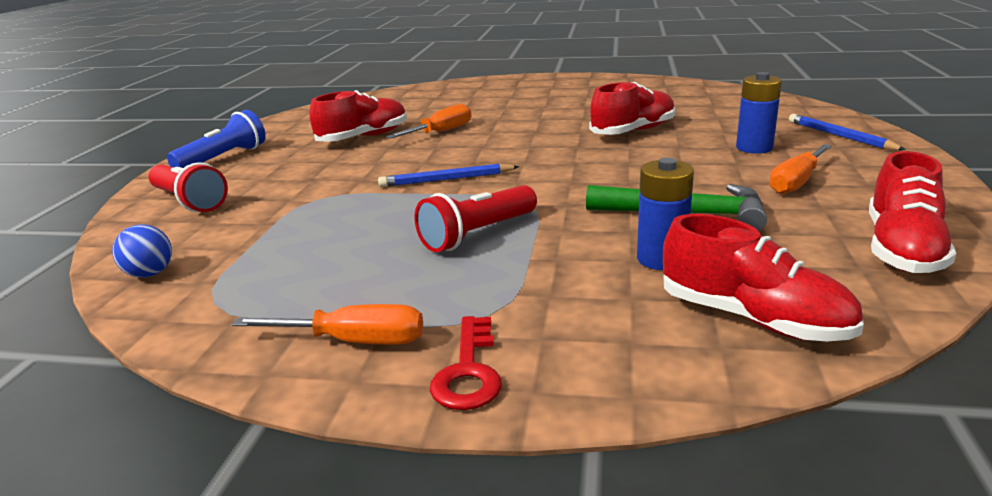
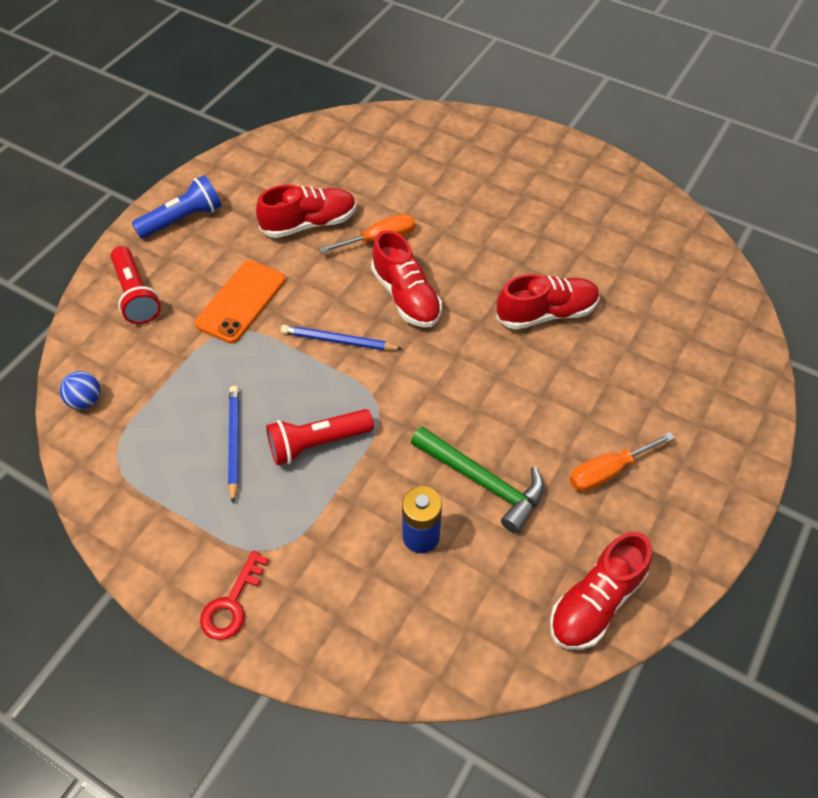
camera: 20 degrees right, 30 degrees up
(319, 182) = (241, 302): none -> orange phone
(353, 341) = (182, 542): orange screwdriver -> none
(753, 319) = (427, 631): red shoe -> red shoe (406, 296)
(754, 148) = (625, 395): blue battery -> none
(840, 136) = (721, 406): blue pencil -> blue pencil (234, 442)

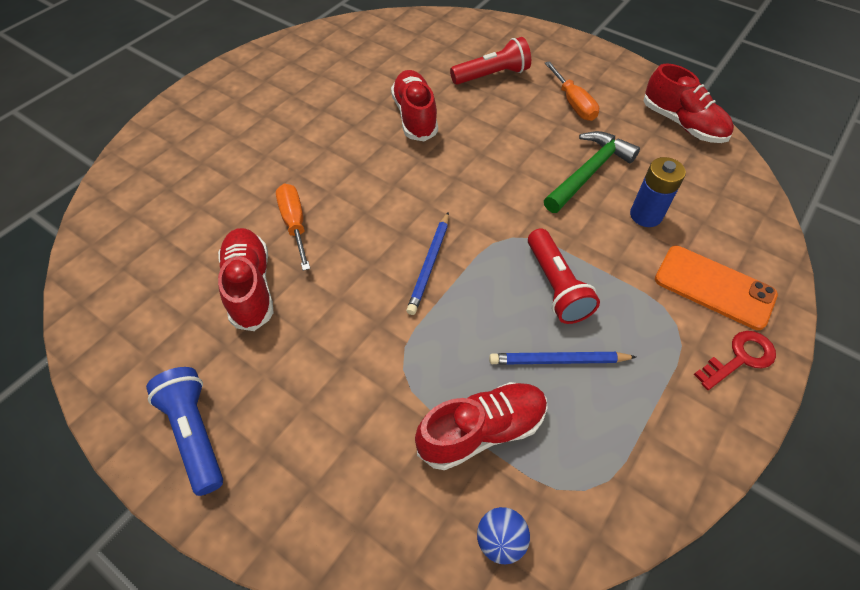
camera: 85 degrees left, 0 degrees up
(136, 295) = (325, 487): red flashlight -> red flashlight (492, 75)
(232, 603) = (740, 358): red key -> red key turned 60 degrees counterclockwise
(241, 302) = (359, 357): orange phone -> orange phone (714, 287)
(406, 296) = (378, 207): red shoe -> red shoe (481, 431)

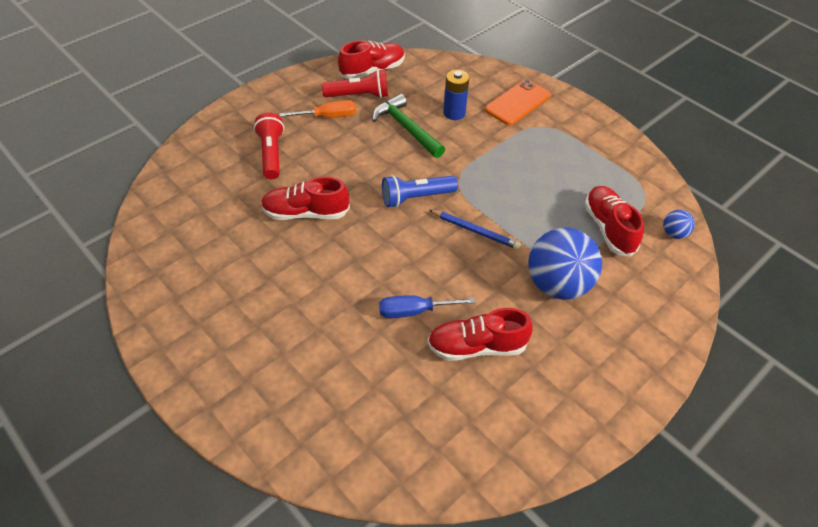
camera: 80 degrees left, 5 degrees down
(195, 433) = (606, 386): blue flashlight -> blue flashlight (416, 198)
(295, 224) = (414, 311): orange screwdriver -> blue screwdriver
(356, 365) = (557, 285): none -> blue ball
(556, 286) = (506, 170): red flashlight -> red flashlight (359, 95)
(558, 360) = (562, 183): blue pencil -> none
(740, 358) = (568, 109): red key -> none

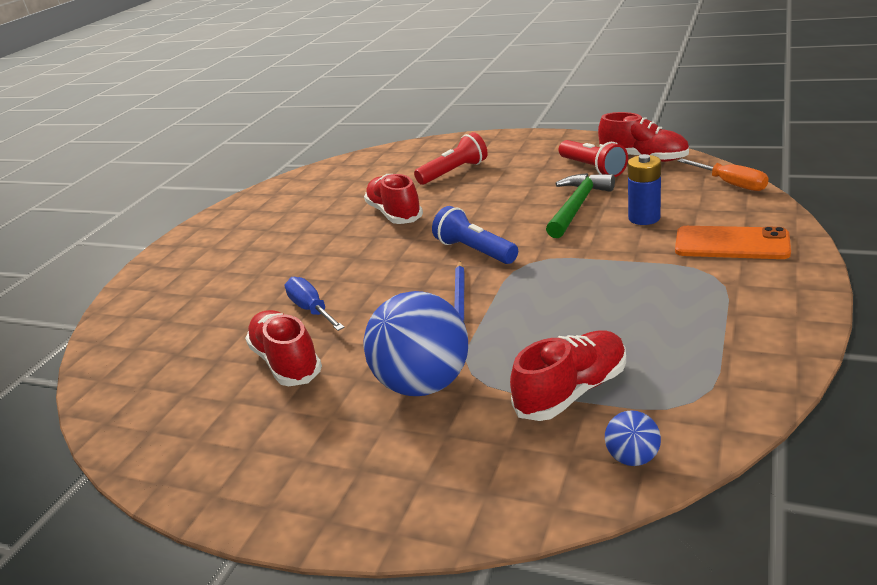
camera: 70 degrees right, 20 degrees down
(328, 116) = (538, 170): orange screwdriver -> orange screwdriver (730, 184)

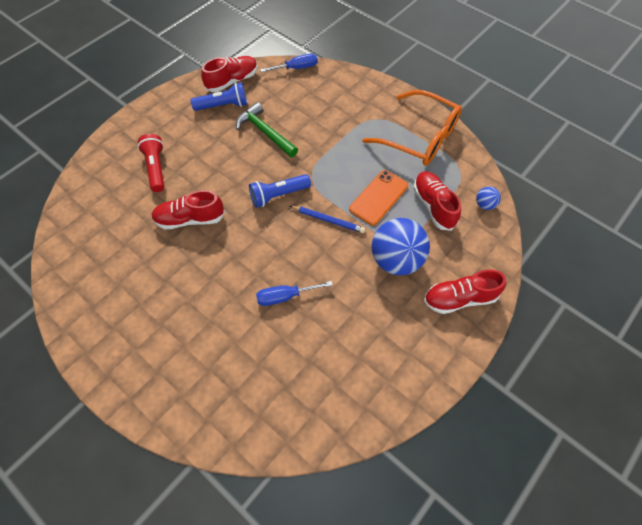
camera: 75 degrees left, 30 degrees up
(286, 362) = (337, 321): red shoe -> red shoe (459, 298)
(592, 168) = (223, 105): red flashlight -> blue flashlight
(644, 218) = (303, 114): blue battery -> none
(724, 329) = (420, 137): none -> orange glasses
(730, 184) = (296, 68): orange screwdriver -> blue screwdriver
(731, 244) = (354, 99): orange phone -> orange phone (378, 197)

